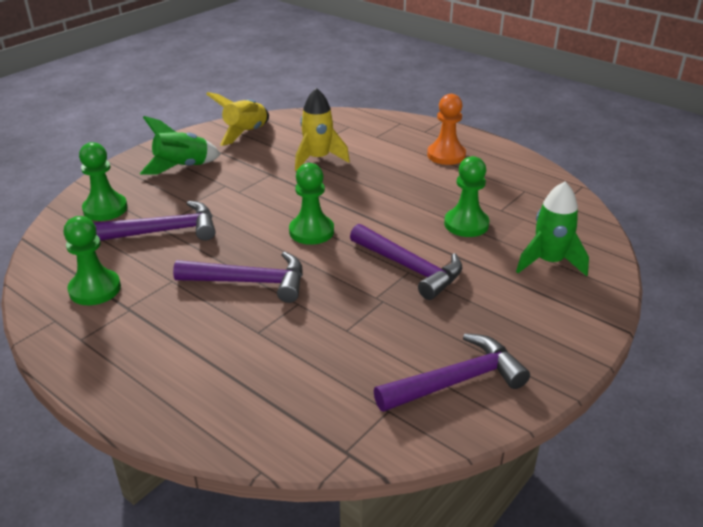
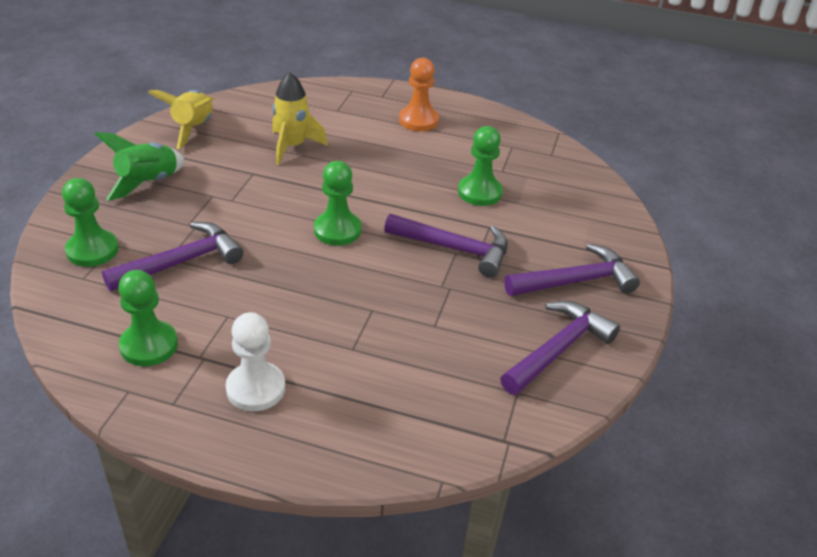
camera: 25 degrees left, 5 degrees up
(153, 344) = (256, 388): none -> white pawn
(250, 282) = (311, 299): purple hammer -> purple hammer (575, 281)
(549, 262) = (572, 216): green rocket -> none

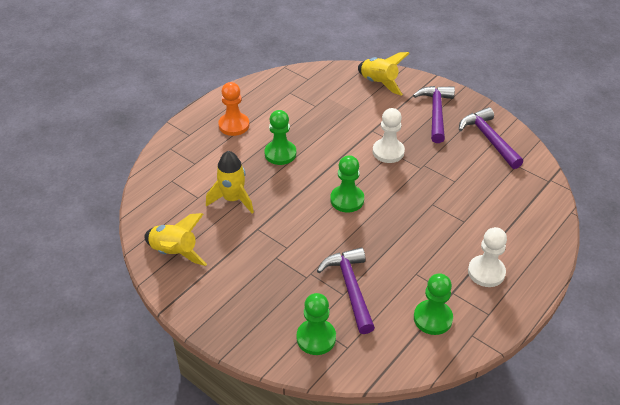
camera: 65 degrees left, 5 degrees up
(148, 183) = (241, 292): green rocket -> none
(454, 249) = (388, 152): purple hammer -> white pawn
(479, 192) = (334, 123): green pawn -> green pawn (280, 154)
(596, 215) = (379, 83): none -> yellow rocket

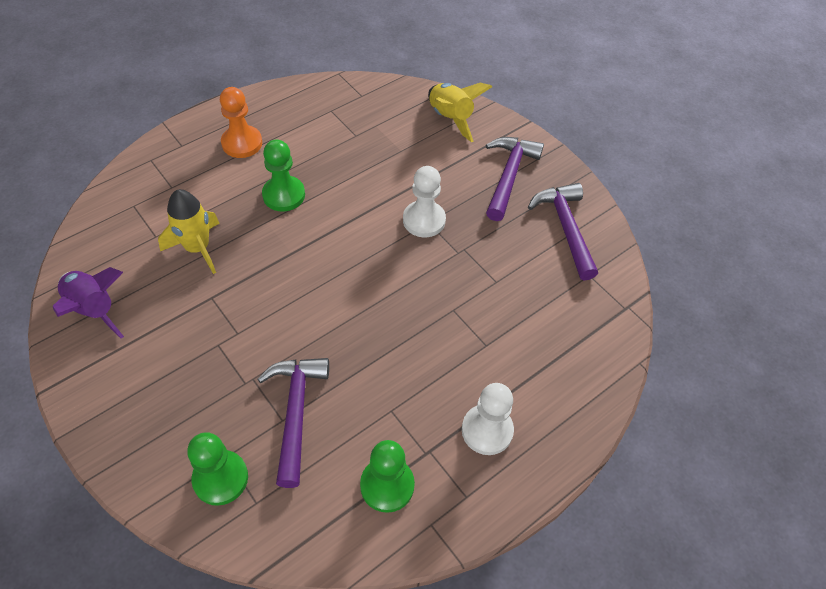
camera: 10 degrees right, 10 degrees up
(175, 252) = (94, 309): yellow rocket -> purple rocket
(347, 200) = (342, 280): green pawn -> none

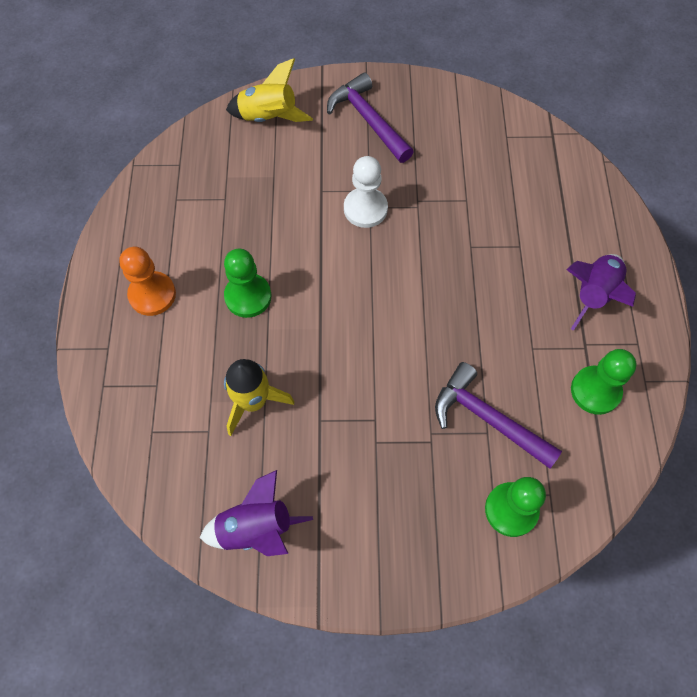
camera: 50 degrees left, 10 degrees up
(487, 430) = (593, 294): white pawn -> purple rocket
(566, 228) = (452, 120): purple hammer -> none

